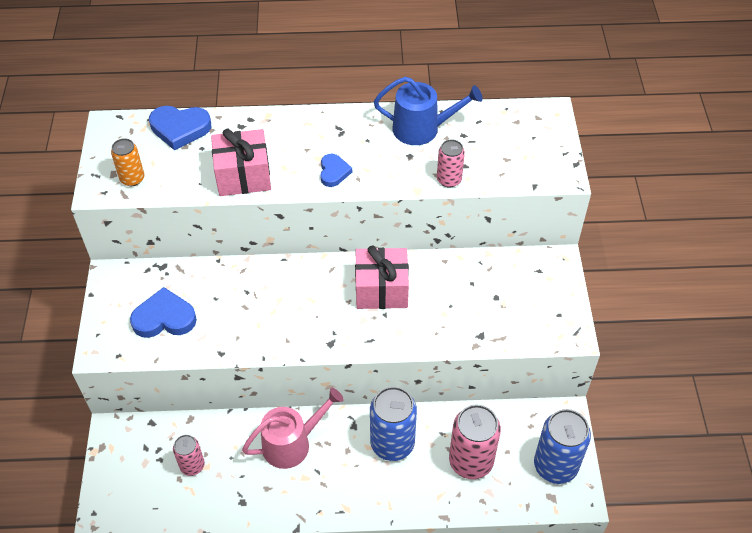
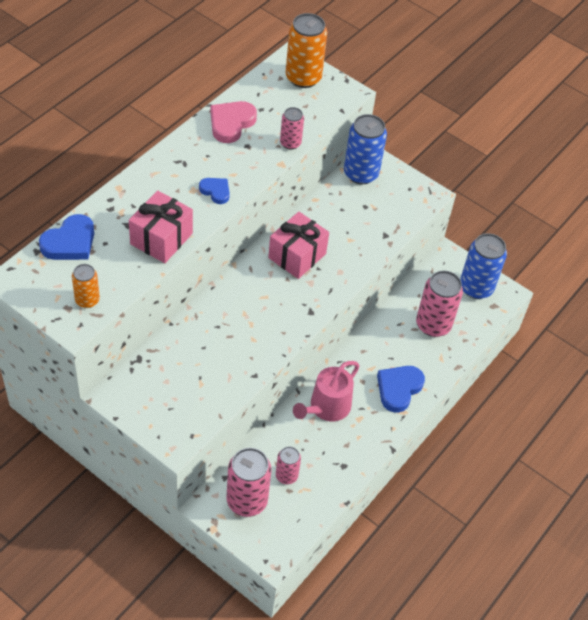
camera: 55 degrees left, 0 degrees up
(141, 455) = (247, 501): none -> pink can
(164, 318) = (188, 387): blue heart -> blue heart (398, 389)
(292, 443) = (326, 407): pink watering can -> pink watering can turned 150 degrees counterclockwise
(392, 443) = (381, 354): blue can -> blue can (361, 173)
(422, 129) = (231, 123): blue watering can -> pink heart
(537, 135) = (303, 78): none -> orange can

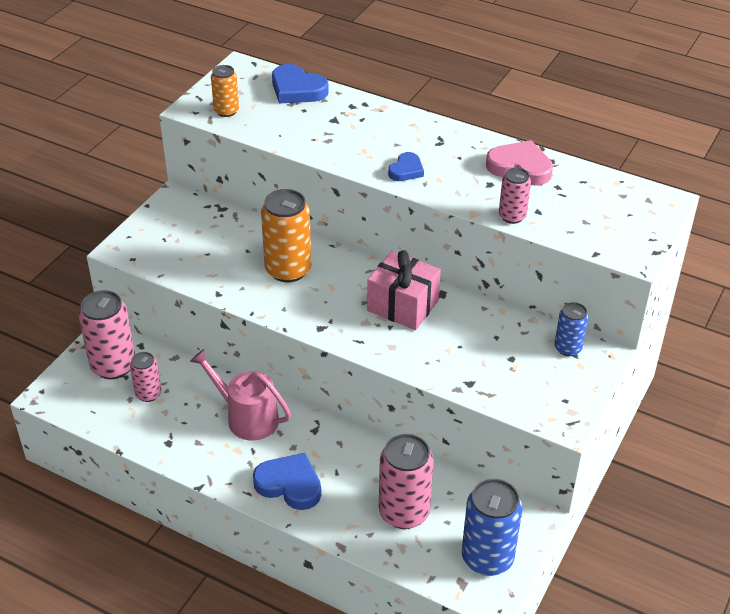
camera: 85 degrees right, 10 degrees down
(161, 239) = (322, 143): pink gift -> none
(303, 78) = (635, 214): orange can -> orange can (288, 270)
(361, 173) = (568, 348): blue can -> blue can, size x0.56

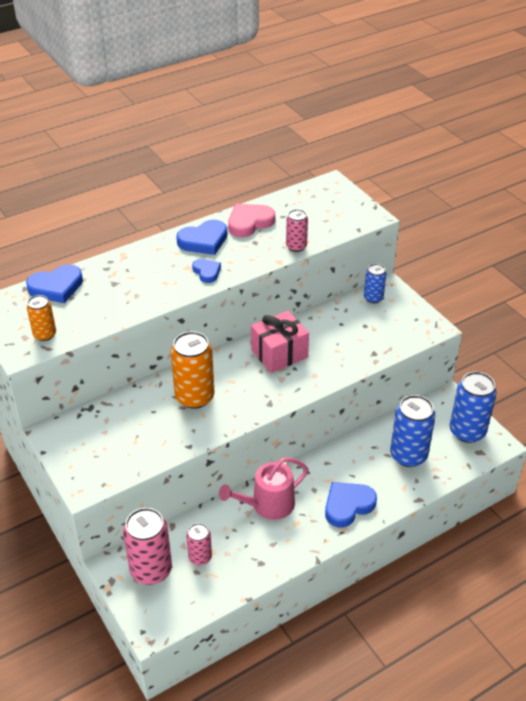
camera: 60 degrees left, 0 degrees up
(404, 512) = (408, 455): pink can -> blue can
(456, 148) = (203, 241): none -> blue heart

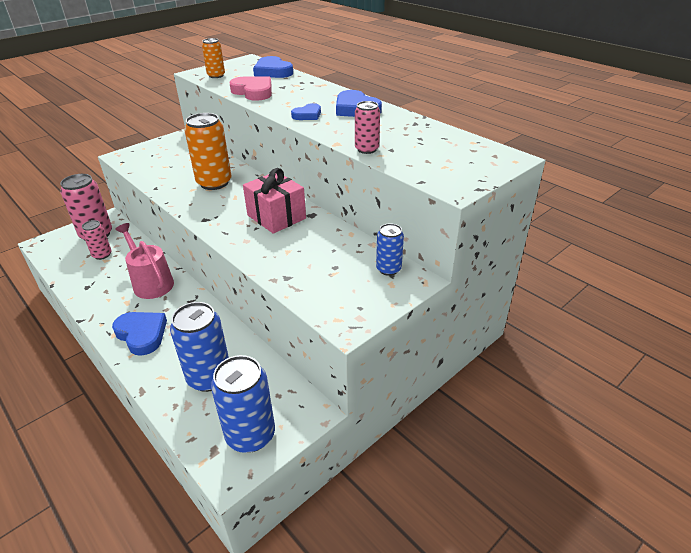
camera: 80 degrees right, 5 degrees down
(249, 223) = (397, 124): pink heart -> pink heart (253, 92)

